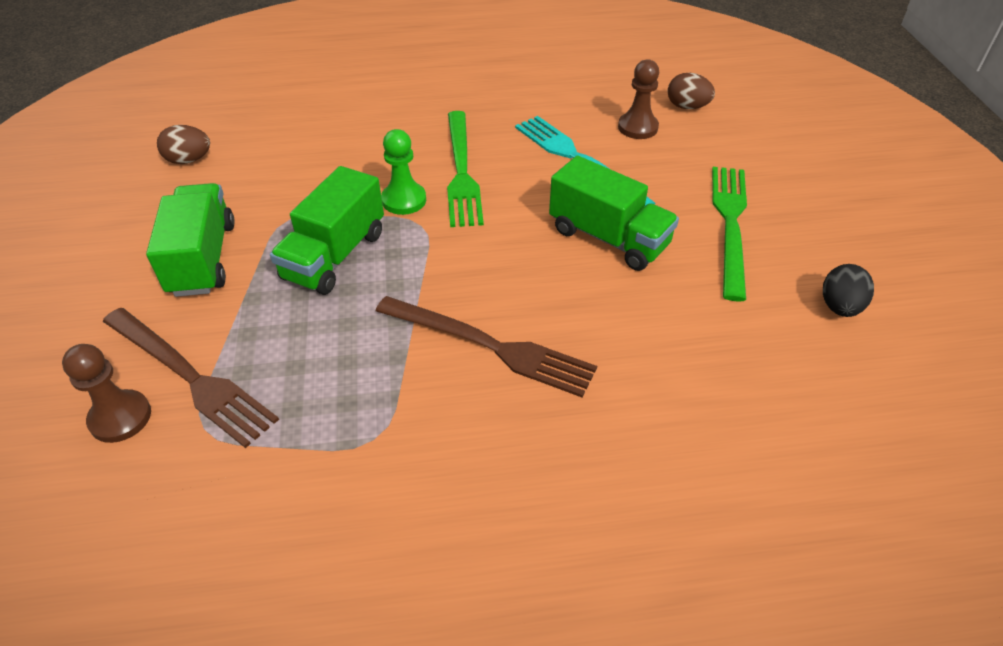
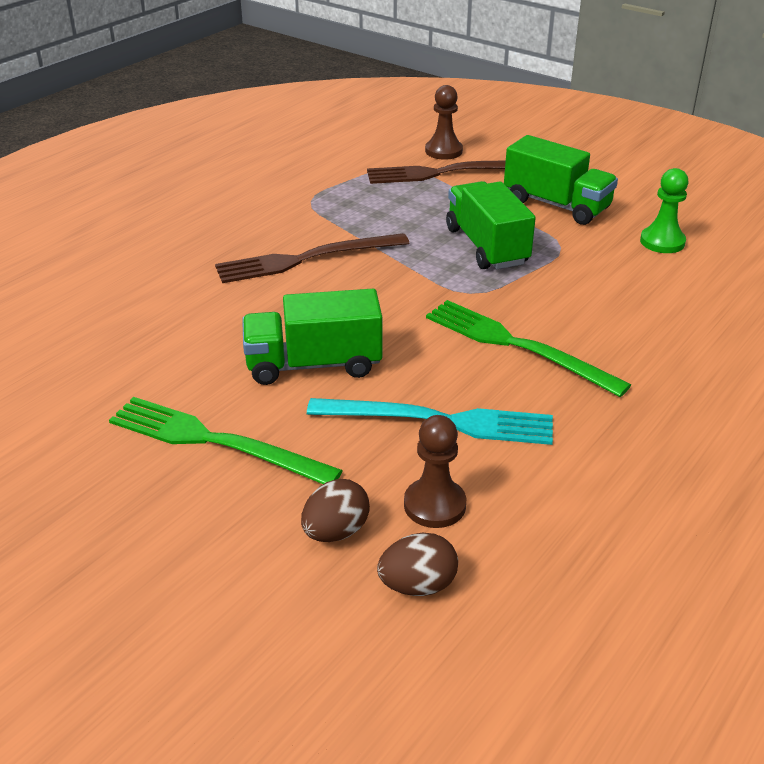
camera: 135 degrees right, 10 degrees down
(189, 160) = (710, 236): brown egg -> brown egg (336, 531)
(404, 200) = (514, 299): green pawn -> green pawn (662, 242)
(730, 224) = (215, 441): green fork -> green fork turned 150 degrees clockwise
(839, 307) = (56, 419): black egg -> none

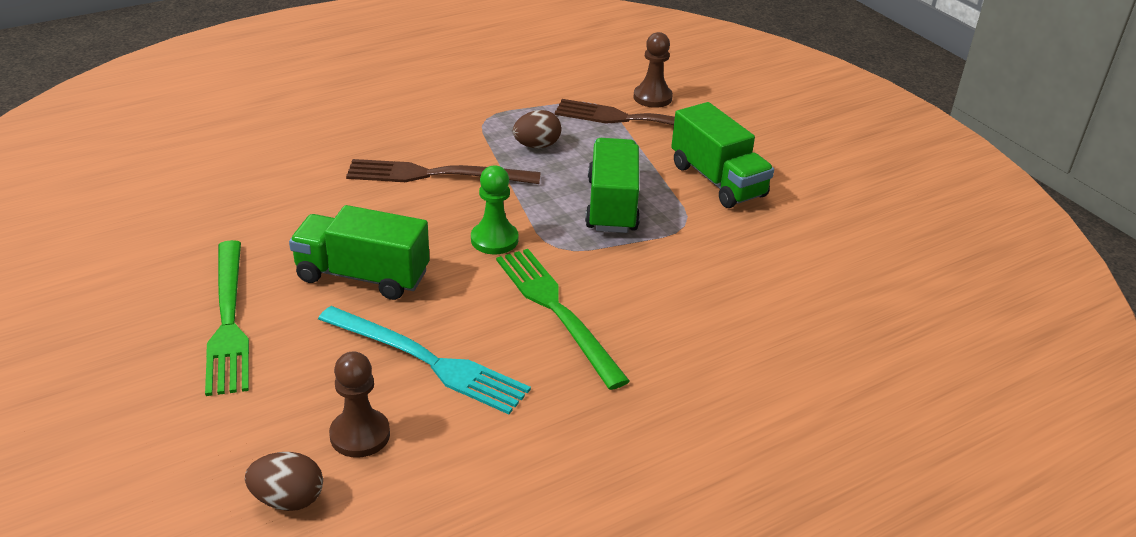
camera: 20 degrees right, 0 degrees up
(215, 441) = (228, 320): green fork -> green fork turned 150 degrees counterclockwise
(336, 531) = (261, 430): brown egg -> brown egg (536, 146)
(662, 242) = (793, 246): green pawn -> green pawn (494, 240)

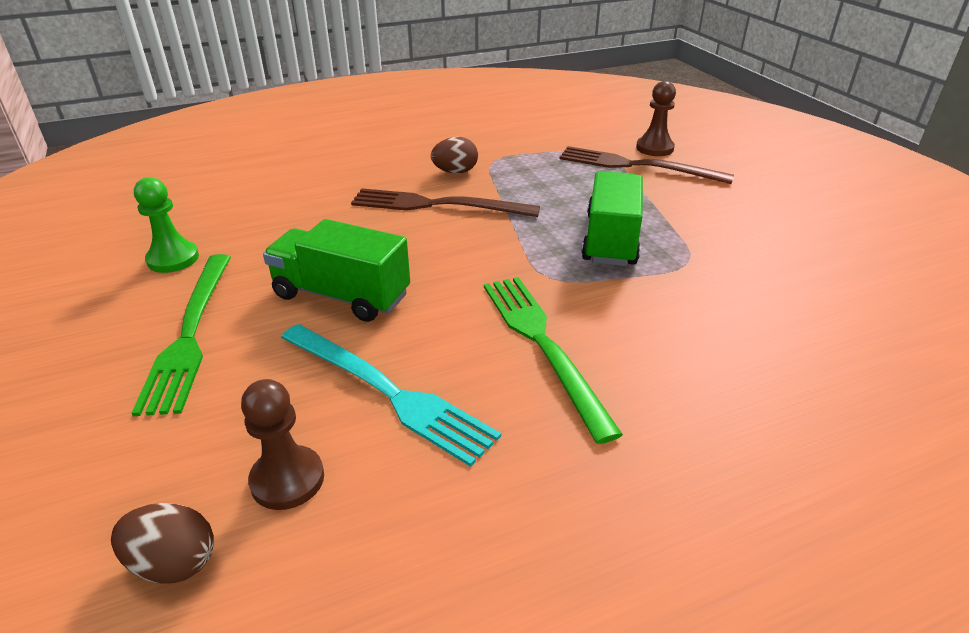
camera: 10 degrees right, 0 degrees up
(494, 240) = (485, 267): green pawn -> green pawn (173, 259)
(536, 146) = (539, 184): brown egg -> brown egg (455, 172)
(717, 180) = (722, 221): green truck -> none

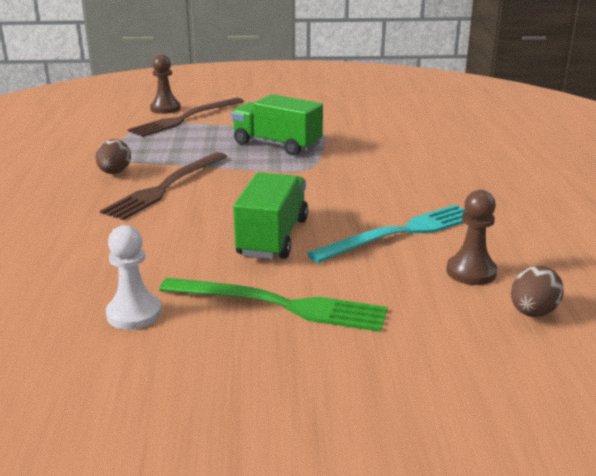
camera: 70 degrees left, 10 degrees down
(173, 259) = (134, 314): green pawn -> white pawn
(341, 295) = (273, 237): green truck -> green truck turned 150 degrees clockwise
(542, 344) = (378, 183): green fork -> none

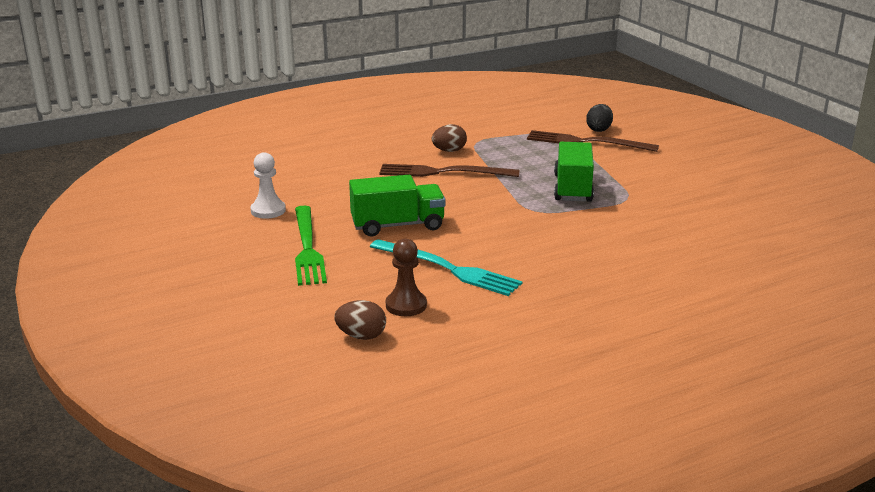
camera: 65 degrees right, 0 degrees up
(165, 108) = (599, 129): brown pawn -> black egg

